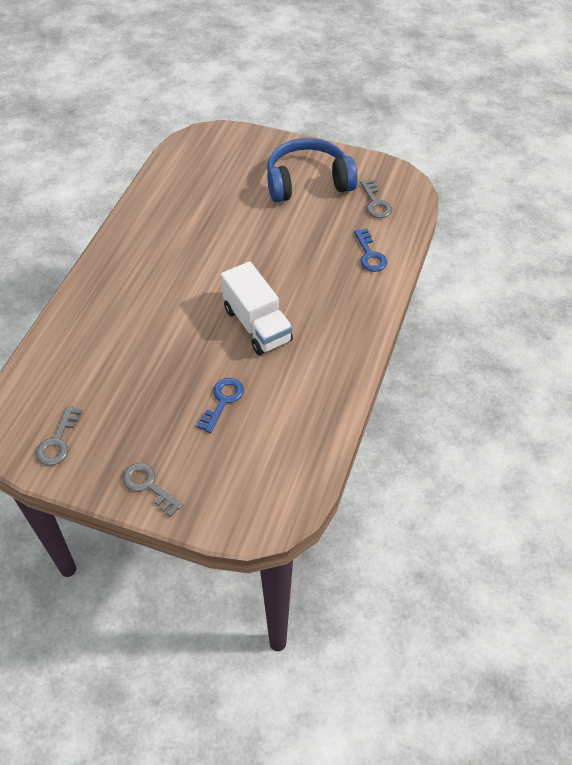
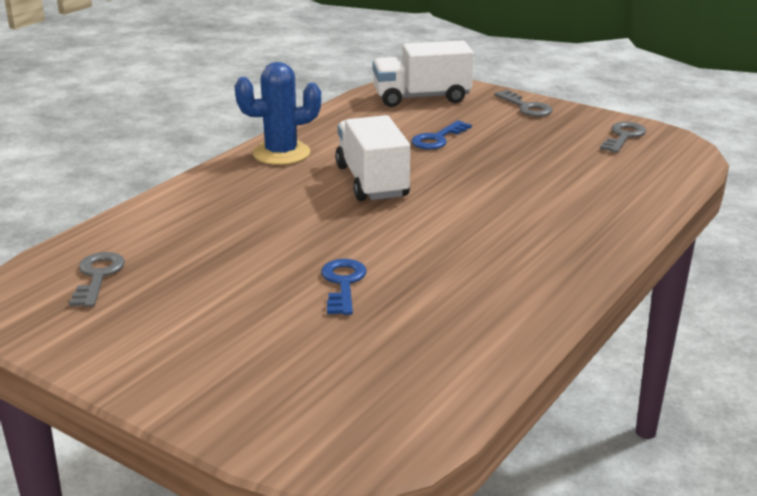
camera: 165 degrees left, 25 degrees down
(256, 484) = (421, 98): none -> white truck
(308, 182) = (185, 323): blue headphones -> none
(341, 350) = (281, 153): none -> blue cactus
(370, 255) = (170, 221): blue key -> blue key (343, 284)

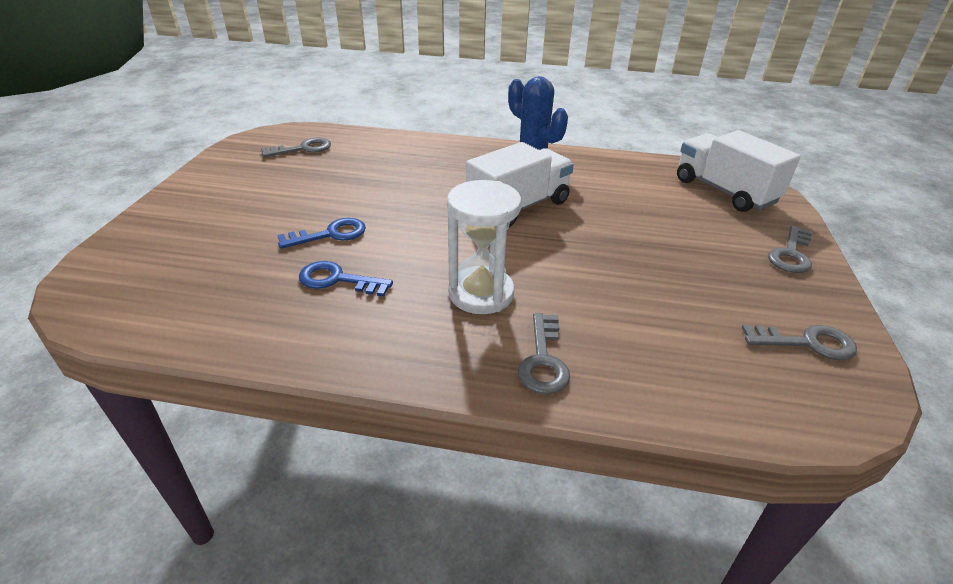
camera: 65 degrees right, 10 degrees up
(437, 139) = (641, 219): blue key -> blue key (338, 280)
(501, 228) = (481, 293): none -> white hourglass
(598, 222) = (543, 360): none -> grey key

